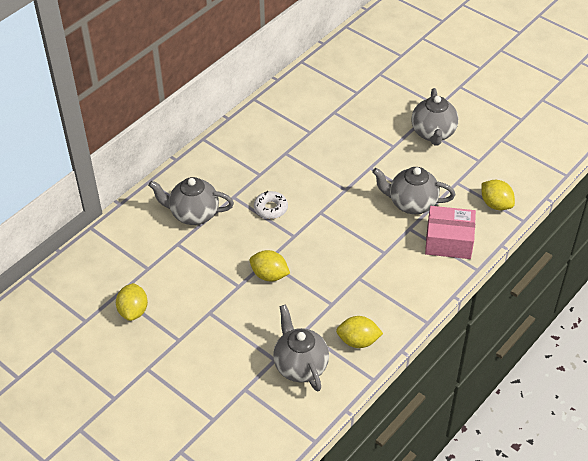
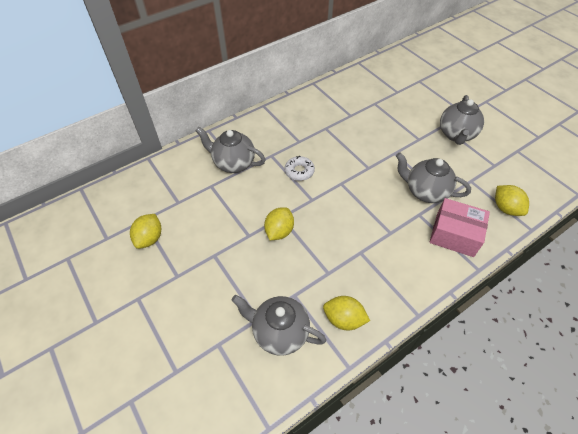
camera: 15 degrees right, 5 degrees up
(269, 275) = (279, 231): yellow lemon -> yellow lemon turned 75 degrees clockwise
(300, 366) = (279, 332): grey teapot -> grey teapot turned 60 degrees counterclockwise

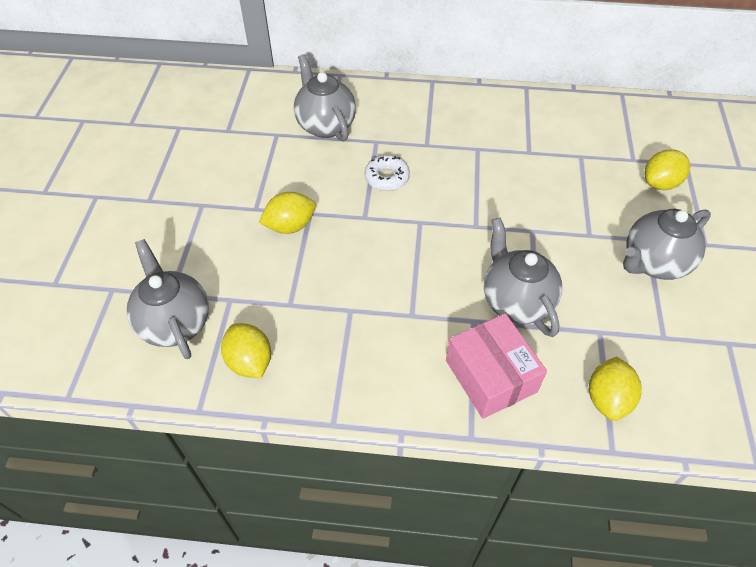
camera: 40 degrees right, 0 degrees up
(150, 238) = (165, 148): yellow lemon -> yellow lemon (660, 183)

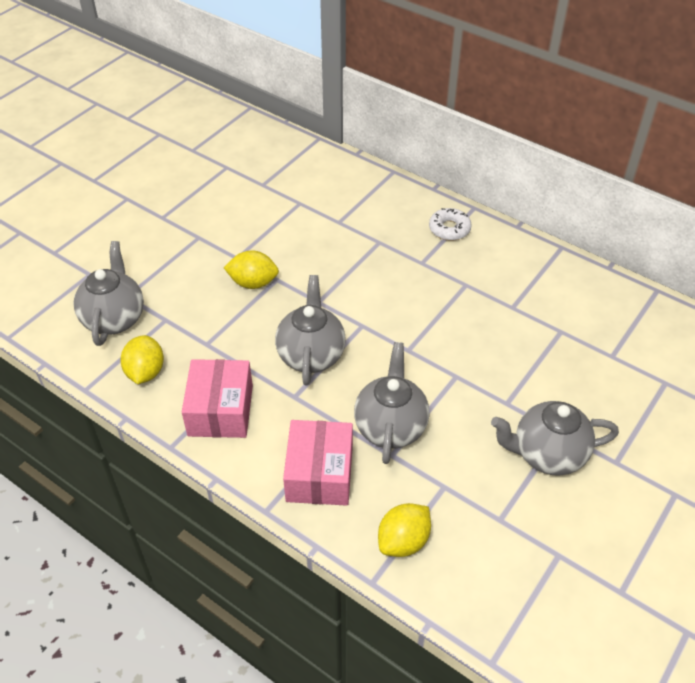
camera: 30 degrees right, 5 degrees down
(325, 125) = (346, 211): grey teapot -> grey teapot (311, 355)
(354, 362) = (220, 410): none -> pink box
(387, 178) = (363, 277): white donut -> white donut (449, 229)
(660, 183) = (620, 389): yellow lemon -> none

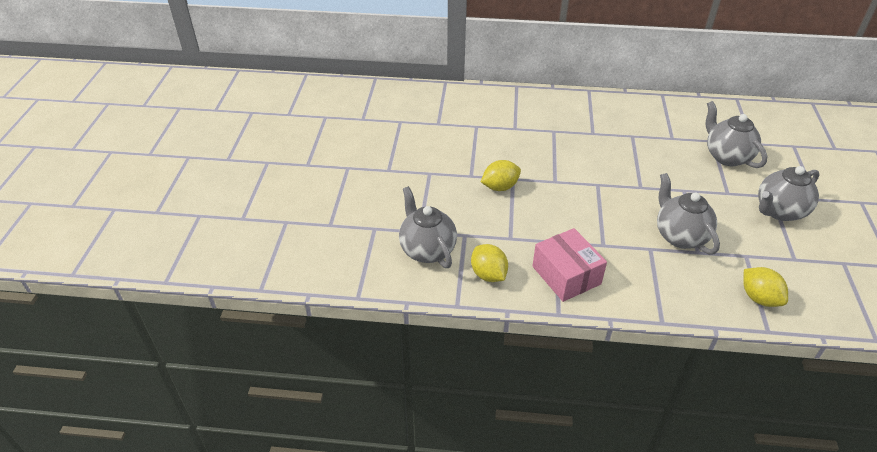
camera: 30 degrees left, 5 degrees down
(311, 355) = (586, 215): grey teapot -> grey teapot (726, 156)
(319, 474) = (669, 284): pink box -> none
(403, 541) = (759, 298): yellow lemon -> yellow lemon turned 45 degrees counterclockwise
(449, 229) = (588, 107): white donut -> none

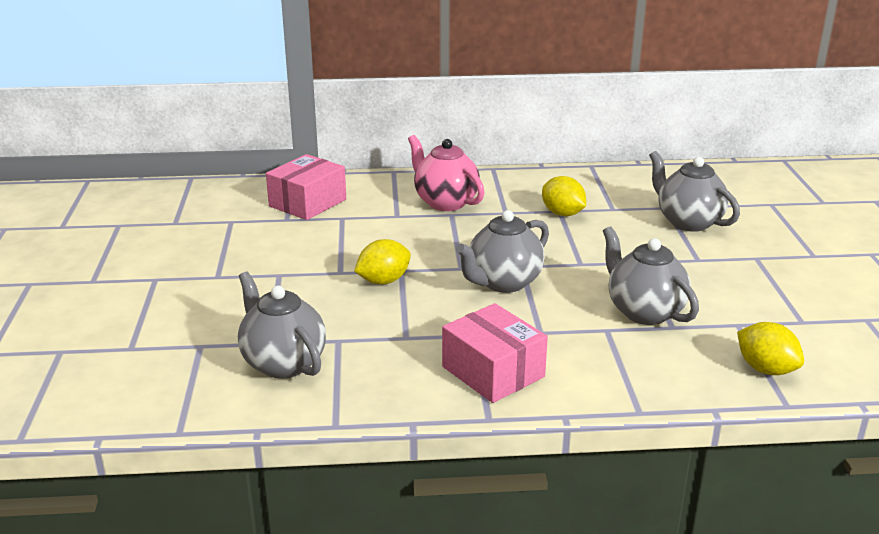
camera: 10 degrees left, 15 degrees down
(454, 110) = (308, 203): none -> pink box
(488, 274) = (378, 383): yellow lemon -> yellow lemon (562, 214)
(550, 119) = (445, 202): none -> pink teapot
(779, 211) = (769, 272): grey teapot -> grey teapot (503, 282)

